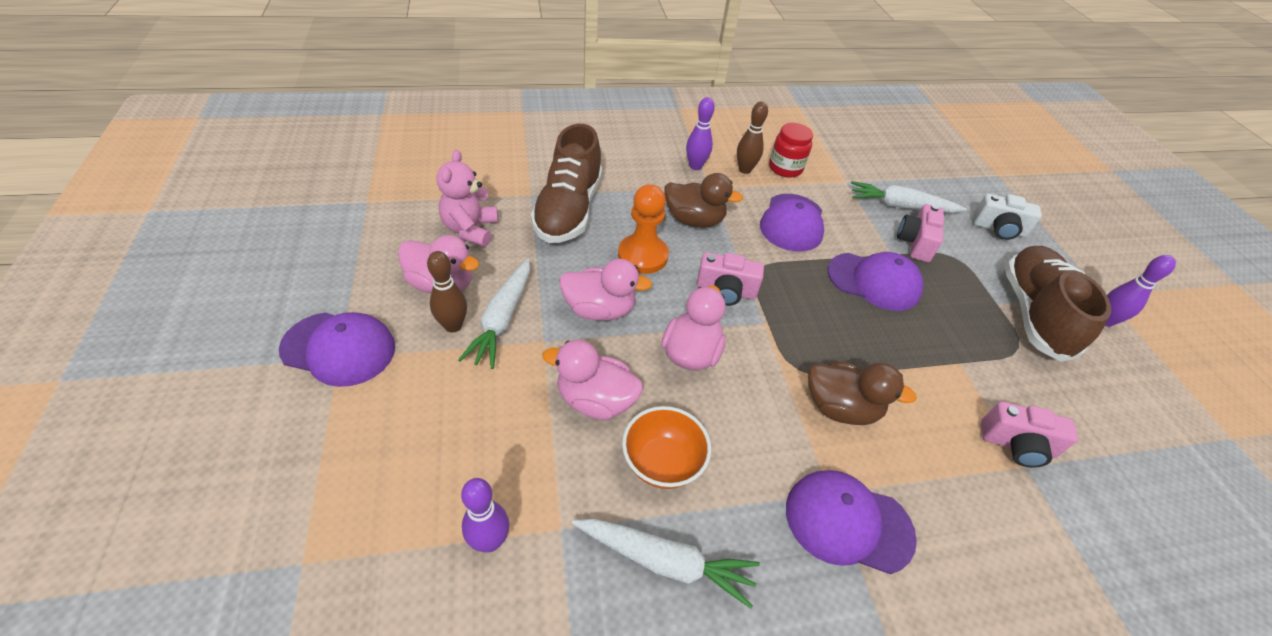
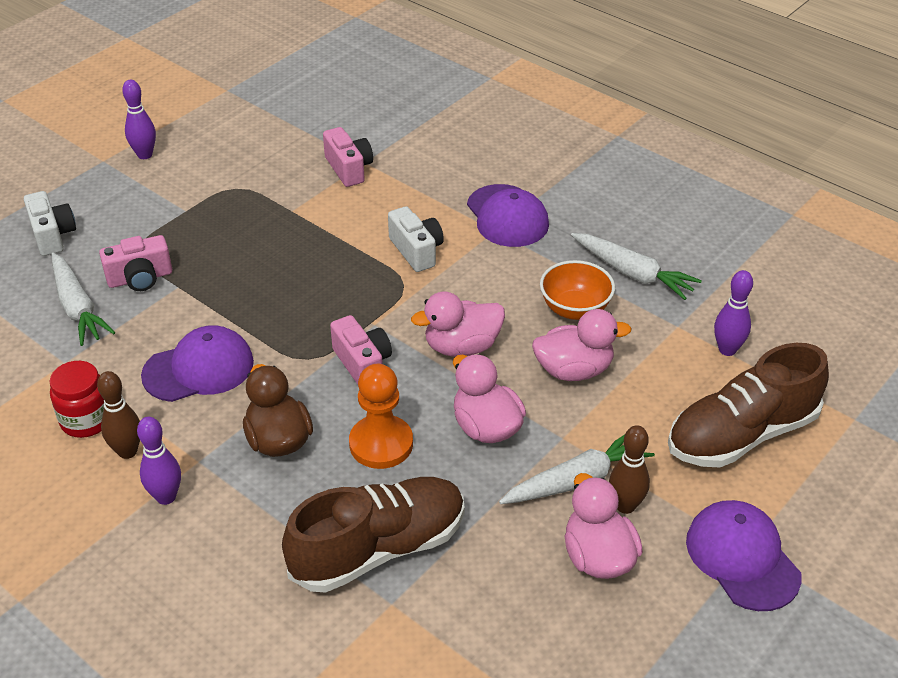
camera: 125 degrees left, 5 degrees down
(470, 230) = (507, 603): pink teddy bear -> none
(595, 400) = (574, 370): pink duck -> pink duck turned 75 degrees counterclockwise
(665, 561) = (633, 273): white carrot -> white carrot turned 150 degrees clockwise
(840, 408) = (416, 251): brown duck -> white camera
(874, 281) = (237, 283): purple cap -> none
(1033, 313) = (178, 189): brown shoe -> brown shoe (741, 434)

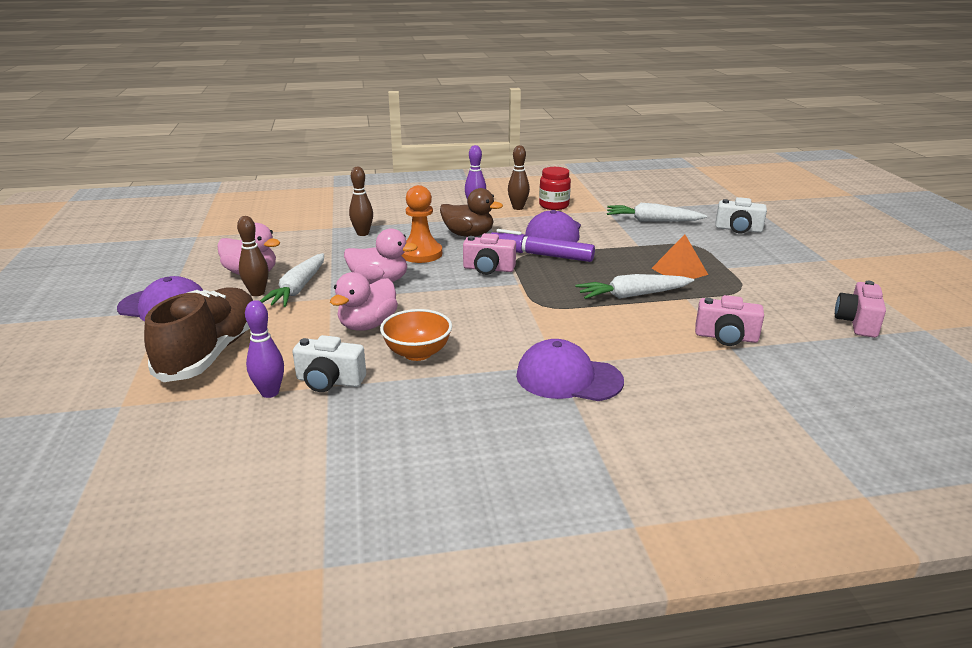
camera: 130 degrees right, 15 degrees down
(140, 278) = (661, 239): pink camera -> pink camera (857, 322)
(145, 155) = (823, 273): purple bowling pin -> none
(228, 235) = (679, 271): none -> orange pyramid
(281, 345) = (540, 255): none -> purple marker
(378, 549) = (363, 233): brown shoe -> brown bowling pin
(416, 251) = (574, 323): white camera -> white camera (329, 381)
(462, 346) = (452, 300): pink duck -> none
(633, 273) = (410, 399): white carrot -> white carrot (632, 295)

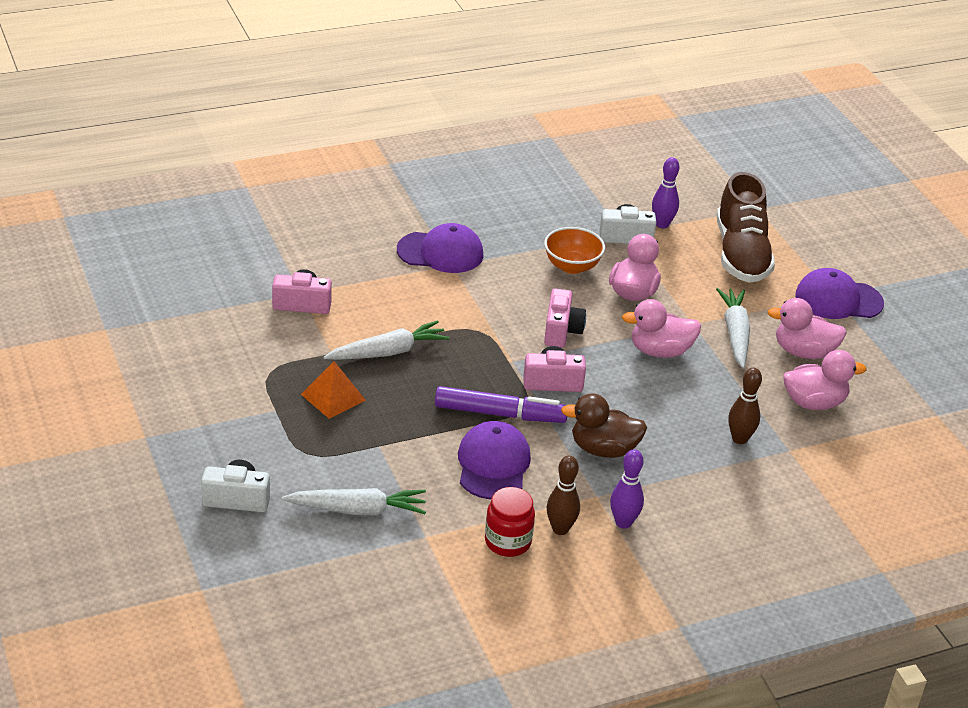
camera: 165 degrees right, 10 degrees up
(257, 293) = (769, 324): brown bowling pin -> none
(283, 246) = (814, 402): none -> pink duck
(421, 254) = (642, 403): orange pawn -> none
(857, 322) = (167, 332): pink camera -> pink camera (561, 331)

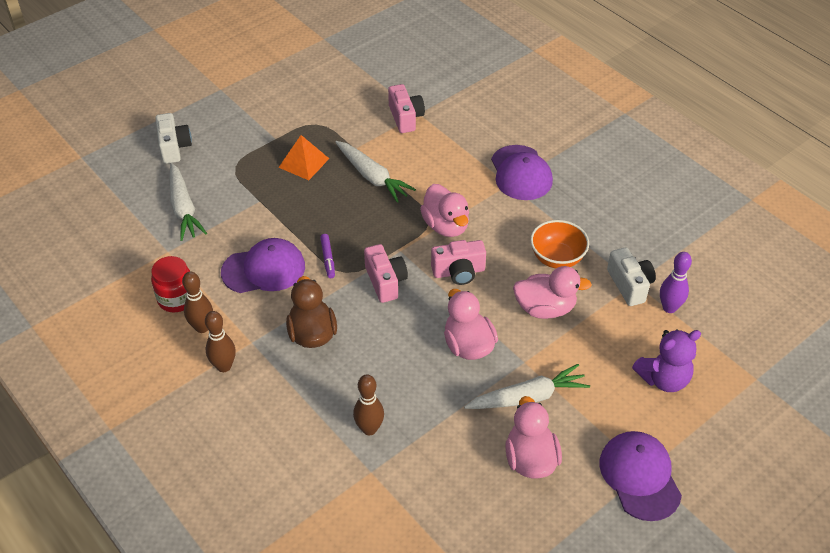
camera: 75 degrees right, 10 degrees up
(500, 414) = (328, 259): purple marker -> purple marker, size x0.48
(623, 522) = (224, 366): purple bowling pin -> brown bowling pin
(741, 254) = (663, 379): brown shoe -> purple teddy bear
(814, 402) = (453, 481): pink duck -> pink duck (446, 226)

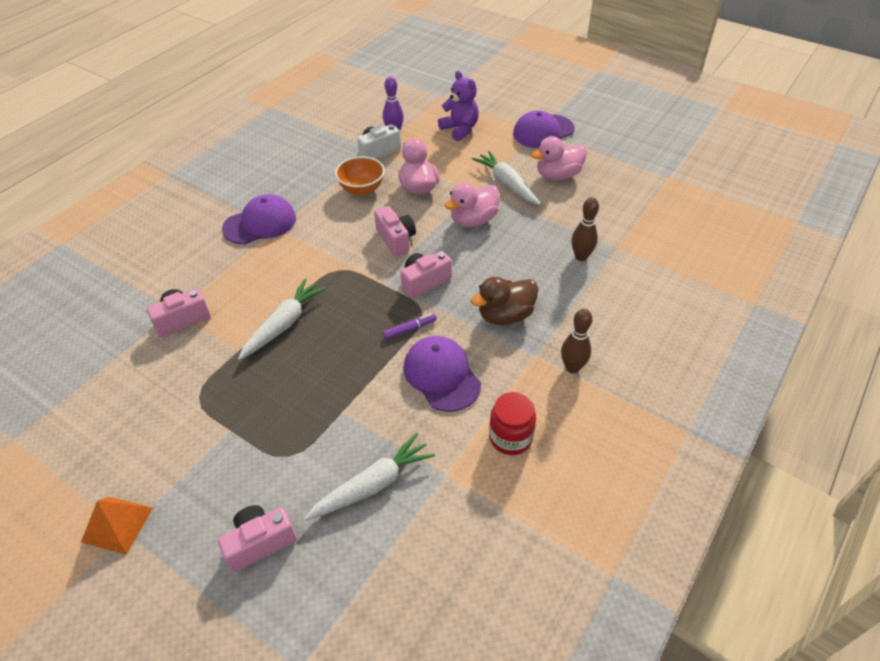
camera: 105 degrees left, 0 degrees up
(174, 147) = (260, 542): white camera -> pink camera
(202, 327) = (536, 401): brown bowling pin -> none
(304, 163) = (270, 389): orange pyramid -> orange pyramid (117, 524)
(446, 226) = (341, 258): pink duck -> none

